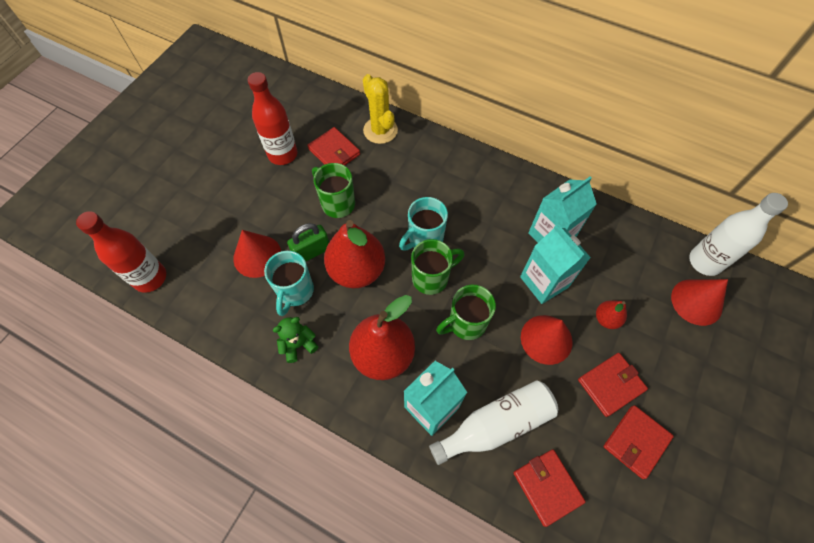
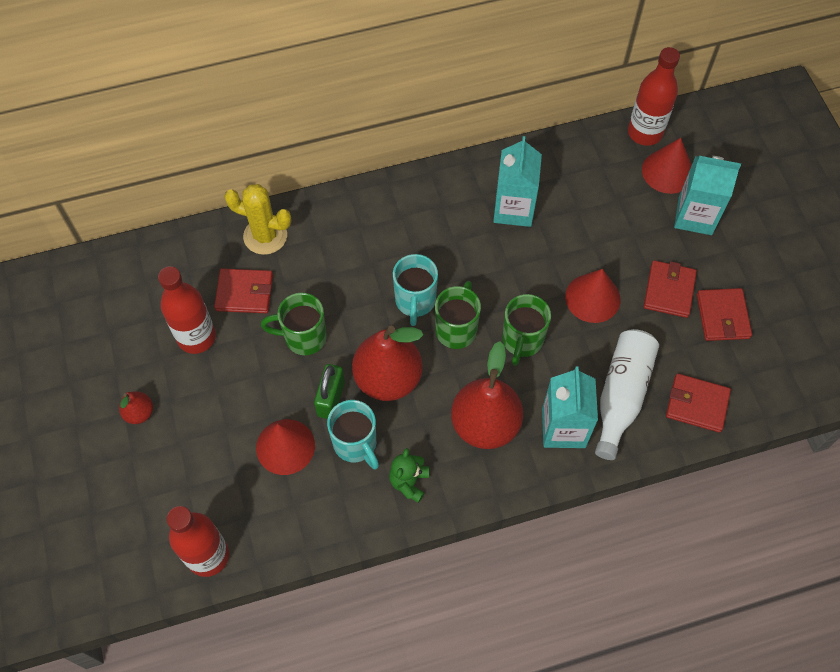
camera: 45 degrees left, 0 degrees up
(544, 282) = (546, 253): turquoise carton -> turquoise carton (695, 216)
(606, 319) = (619, 242): red pear -> red pear (139, 413)
(704, 262) = (644, 133): white bottle -> red bottle

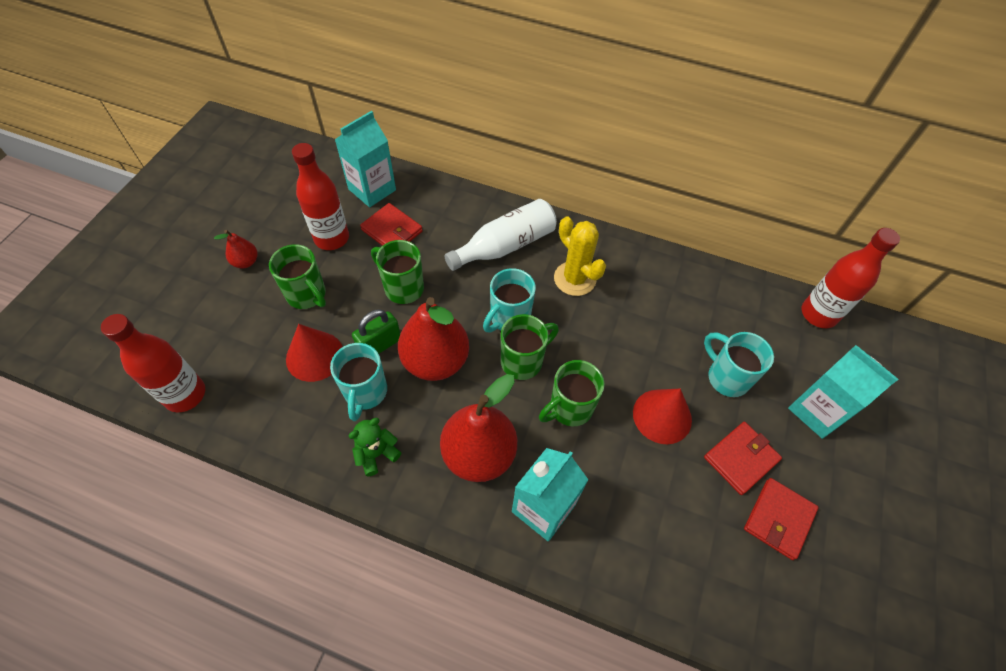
camera: 35 degrees right, 5 degrees down
(227, 402) = (307, 295): none -> green mug
(265, 236) = (442, 203): yellow cactus -> yellow cactus (574, 279)
(513, 209) = (650, 301): turquoise carton -> turquoise carton (372, 189)
(615, 233) = (726, 377): none -> turquoise mug
(621, 395) = (620, 519): white bottle -> white bottle (505, 246)
(667, 171) = (817, 358): red cone -> none
(697, 404) = (689, 583): red wallet -> none

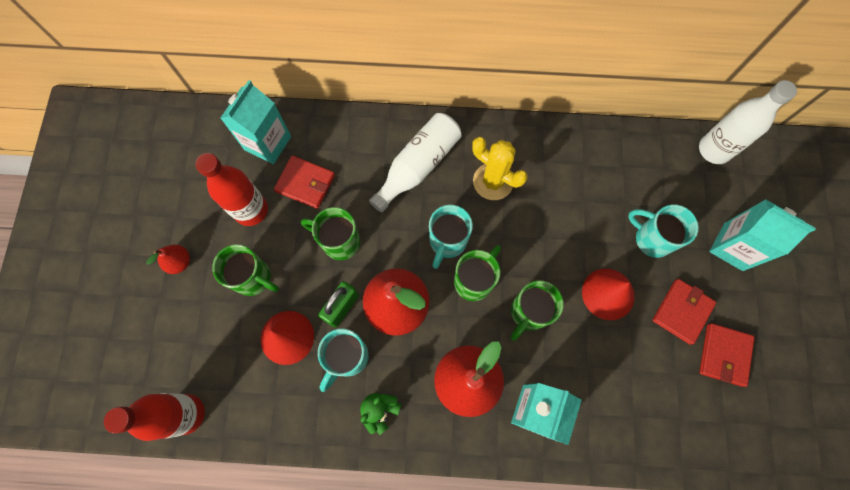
camera: 15 degrees left, 15 degrees up
(365, 393) = (347, 358): turquoise mug -> turquoise mug turned 45 degrees clockwise
(818, 314) = (714, 150): red bottle -> white bottle

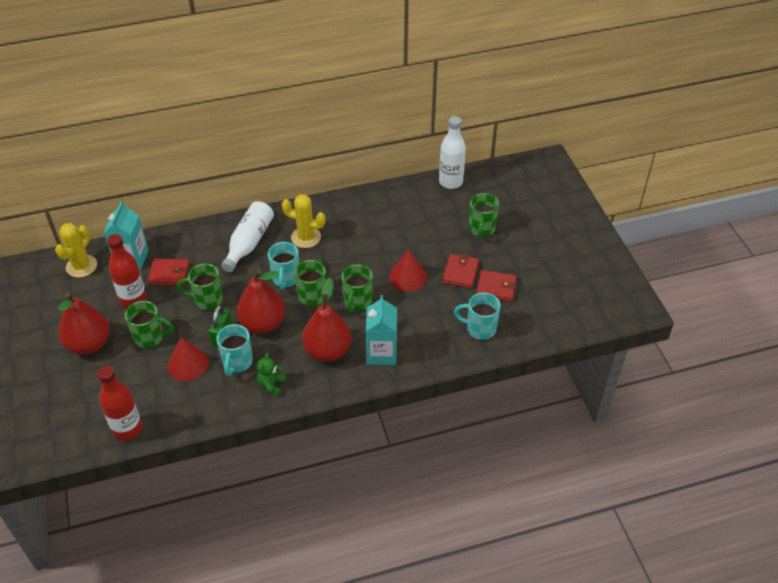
camera: 20 degrees left, 25 degrees down
(179, 262) = (89, 344): red pear -> red pear, size x2.13
(205, 135) = (81, 266): none -> yellow cactus
(651, 238) = (426, 239): turquoise mug -> turquoise mug (479, 329)
(724, 355) = (496, 287): red wallet -> red wallet turned 75 degrees counterclockwise
(733, 246) = (481, 229): turquoise carton -> green mug

